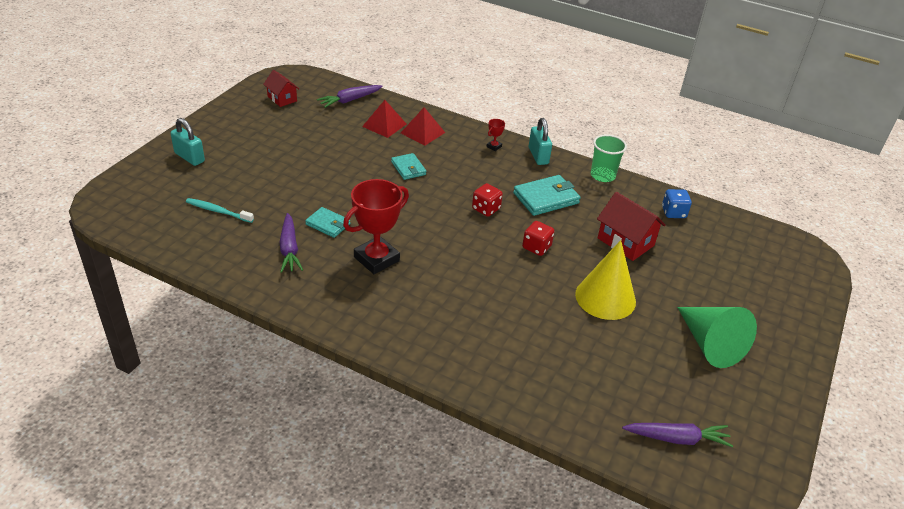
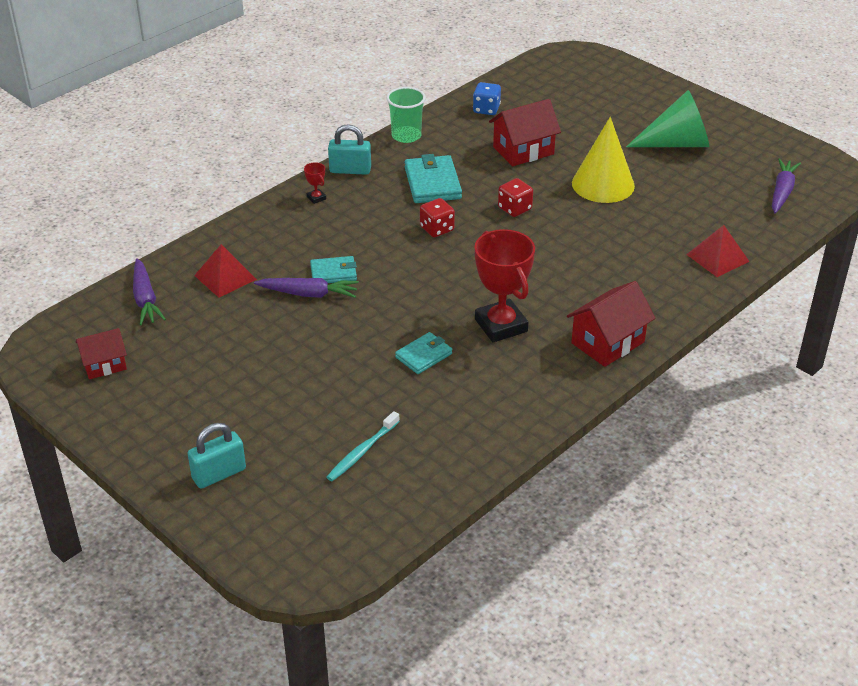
camera: 70 degrees left, 0 degrees up
(289, 249) = (461, 393): purple carrot -> purple carrot (308, 294)
(375, 324) = (607, 342): none -> red house
(422, 132) = (259, 248): red pyramid -> red pyramid (717, 258)

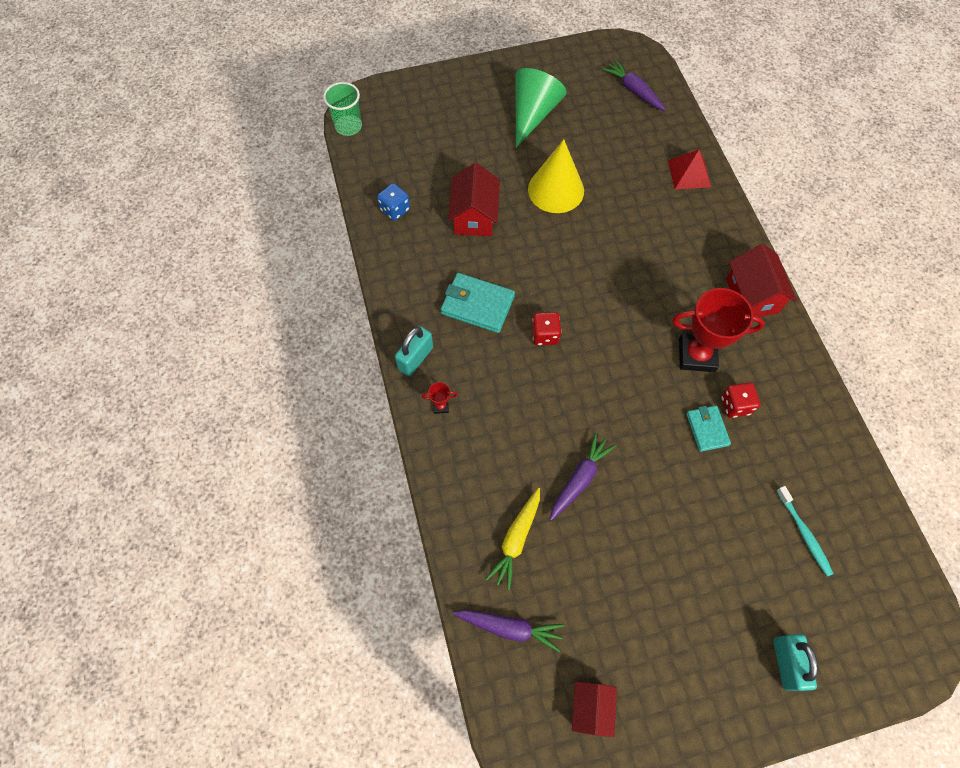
camera: 60 degrees left, 25 degrees up
(225, 277) = (516, 539): red pyramid -> yellow carrot
(333, 273) = (560, 445): turquoise wallet -> none
(406, 136) = (392, 288): green cup -> green cup (348, 126)
(514, 208) = (551, 265): red dice -> red dice (735, 405)

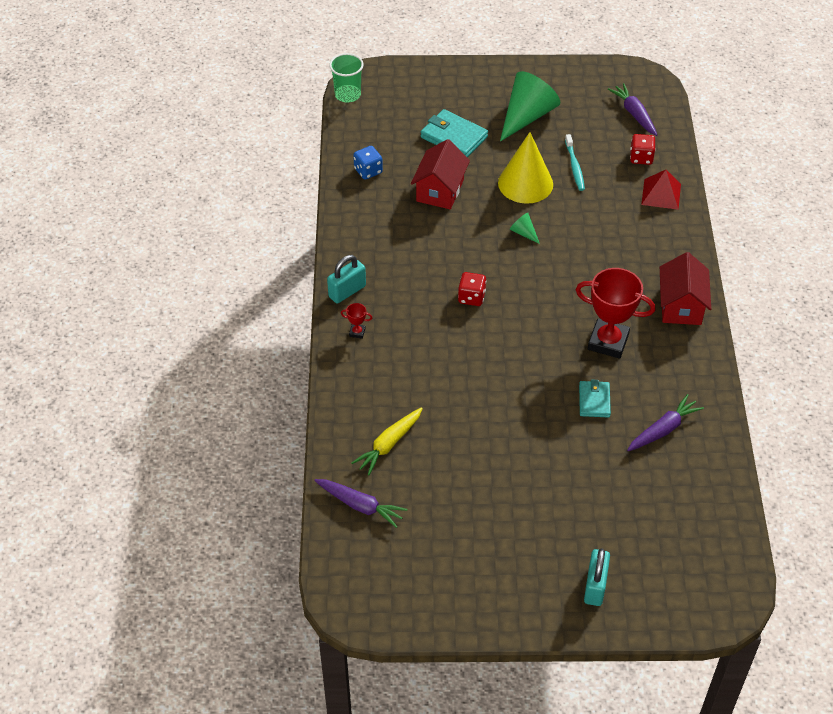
camera: 15 degrees right, 15 degrees down
(477, 305) = (418, 261): turquoise wallet -> turquoise wallet (454, 137)
(572, 247) = (523, 233): none -> green cone
(579, 479) = (462, 413): purple carrot -> purple carrot (663, 429)
(590, 708) = (409, 577): red house -> none
(735, 405) = (628, 388): red dice -> red dice (641, 158)
(804, 533) = (652, 497): turquoise toothbrush -> turquoise toothbrush (574, 166)

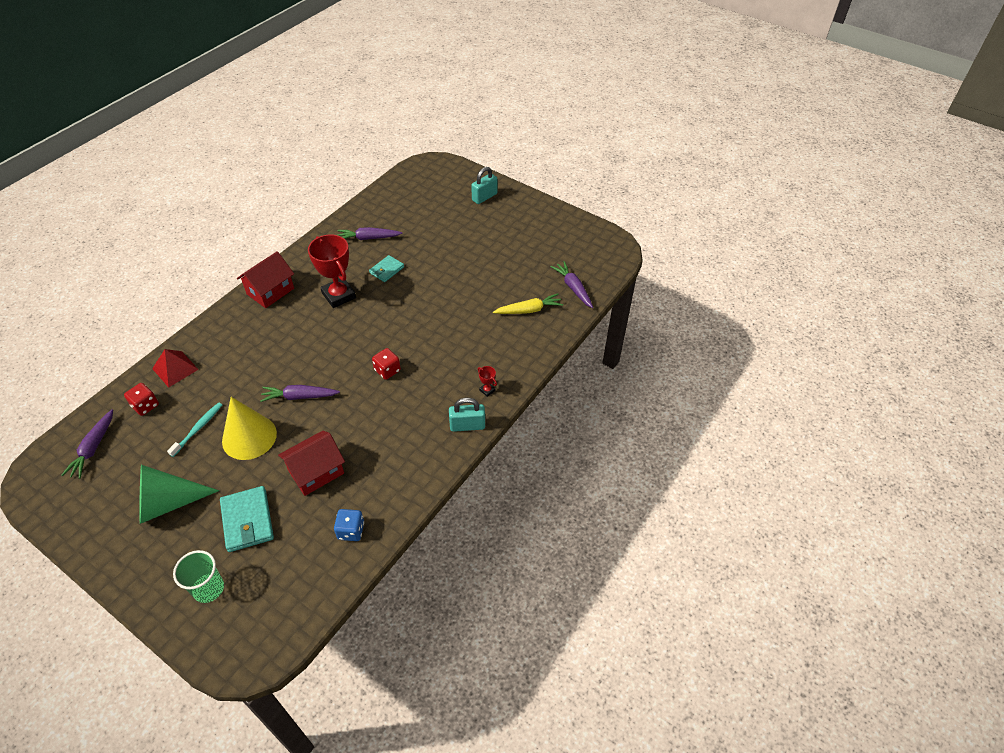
camera: 145 degrees left, 0 degrees up
(347, 95) = (280, 644): green cup -> green cup (208, 588)
(523, 233) = (299, 397): green cone -> purple carrot

